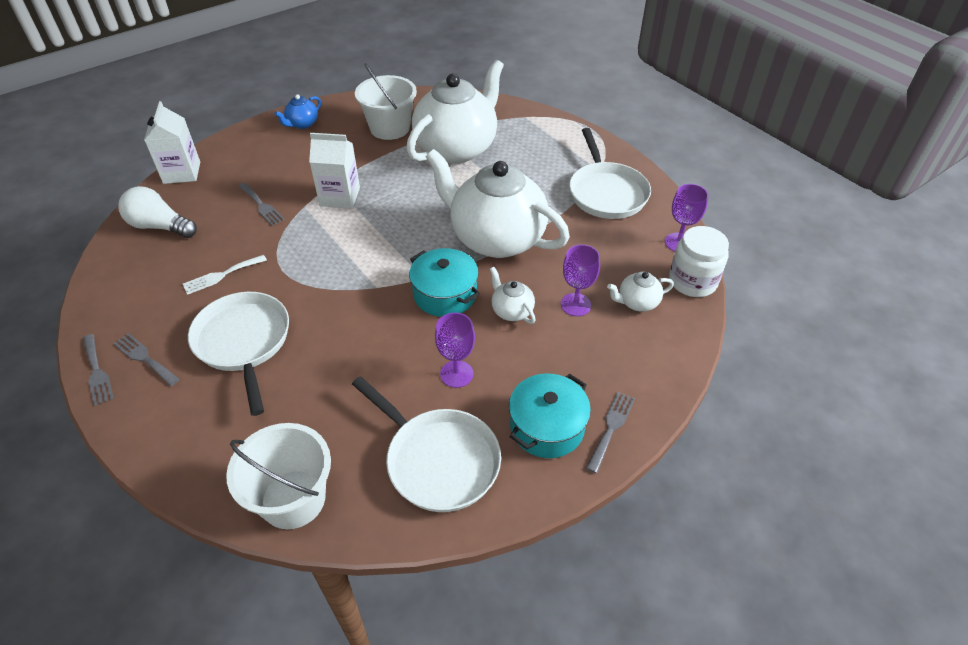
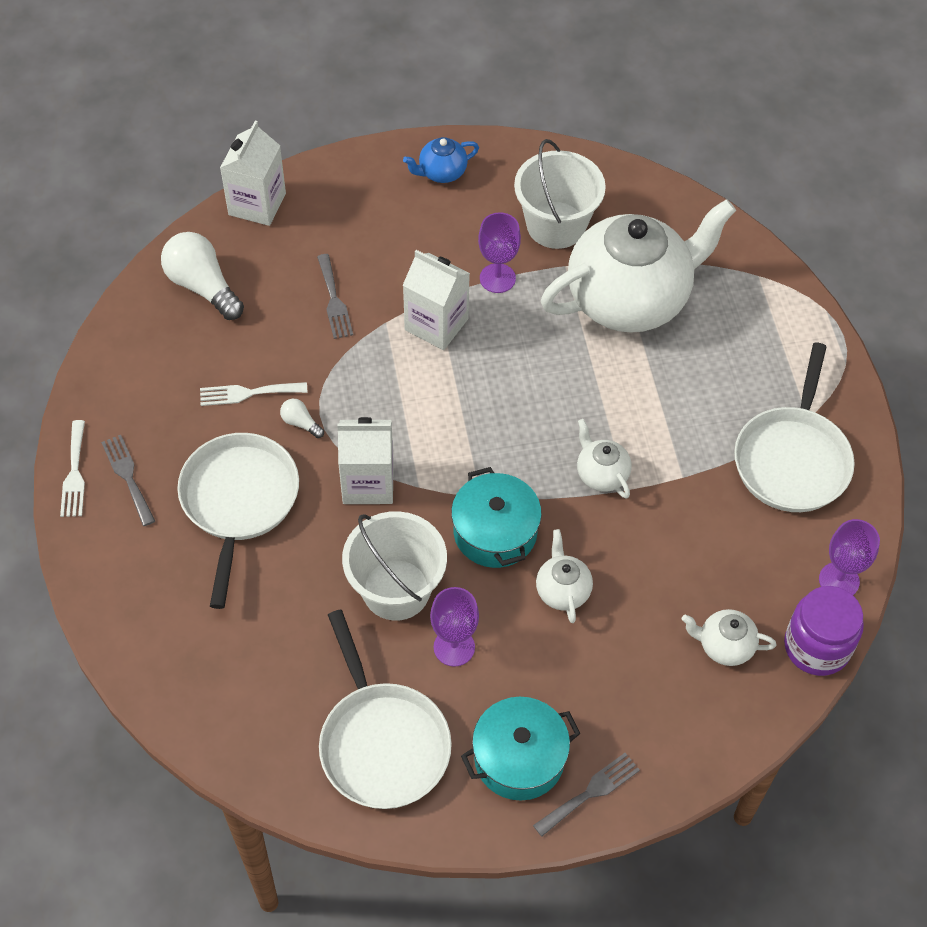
camera: 25 degrees right, 10 degrees up
(97, 372) = (74, 473): grey fork -> white fork
(270, 279) = (301, 423): none -> white light bulb
(293, 499) = (218, 718): white bucket -> white bucket (396, 589)
(338, 297) = (368, 483): none -> white carton
(496, 238) = (601, 474): white teapot -> white teapot, size x0.41
(575, 305) = (645, 615): purple goblet -> purple goblet (497, 278)
(692, 281) = (817, 646): white jar -> purple jar

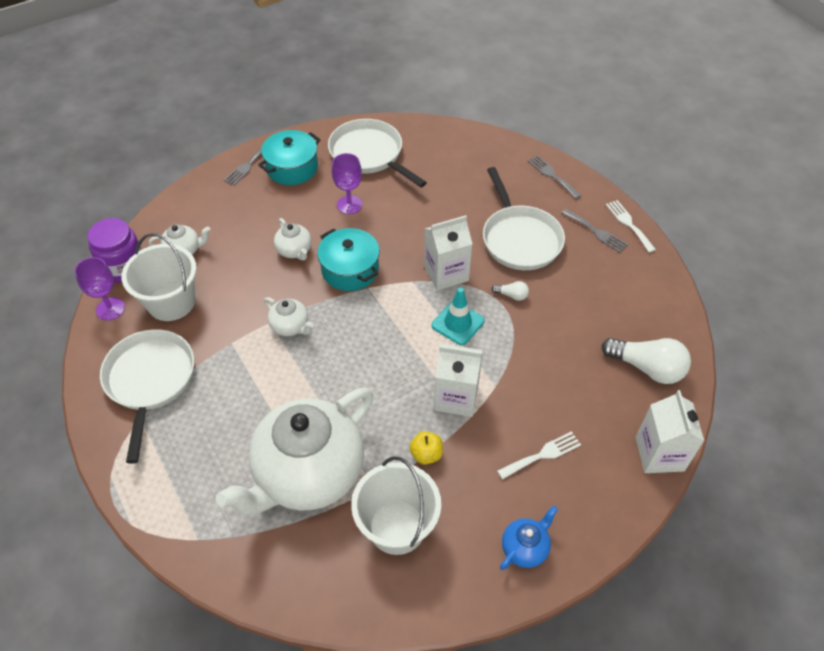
camera: 160 degrees right, 5 degrees down
(248, 393) = (559, 303): white fork -> white fork (542, 455)
(334, 300) = (544, 390): grey fork -> grey fork (552, 175)
(389, 409) = (457, 323): none -> turquoise traffic cone
(396, 589) = (397, 222): white bucket -> white bucket (171, 302)
(497, 278) = (426, 454): purple goblet -> yellow apple

